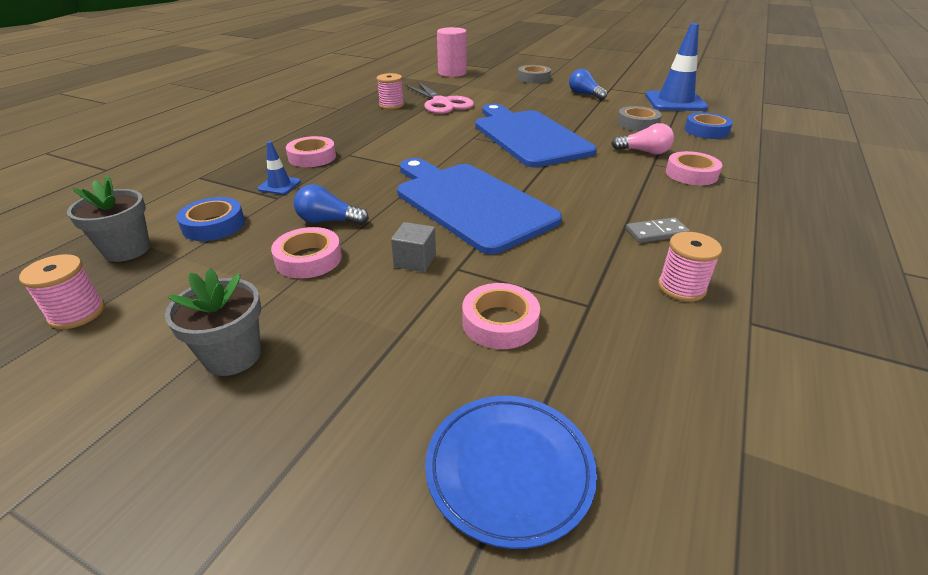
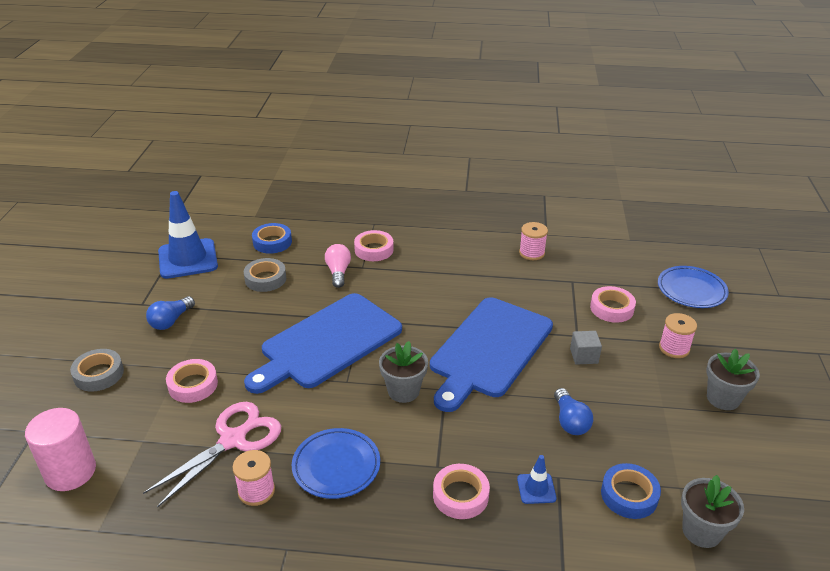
camera: 110 degrees left, 0 degrees up
(77, 313) = (770, 500): pink spool -> pink spool (674, 348)
(309, 259) = (623, 409): pink tape -> pink tape (193, 385)
(387, 125) = (336, 466): none -> blue plate
(443, 155) = (403, 391): none -> grey flower pot
(656, 233) = (476, 262): grey domino -> none

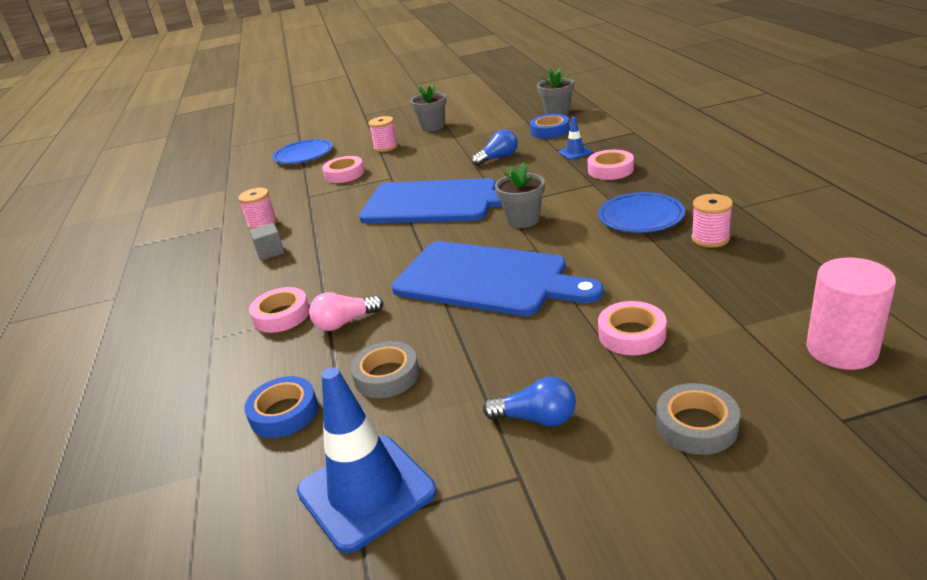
camera: 105 degrees left, 5 degrees down
(233, 440) = (674, 274): pink scissors -> none
(584, 356) = (417, 170): grey cube -> grey cube (270, 252)

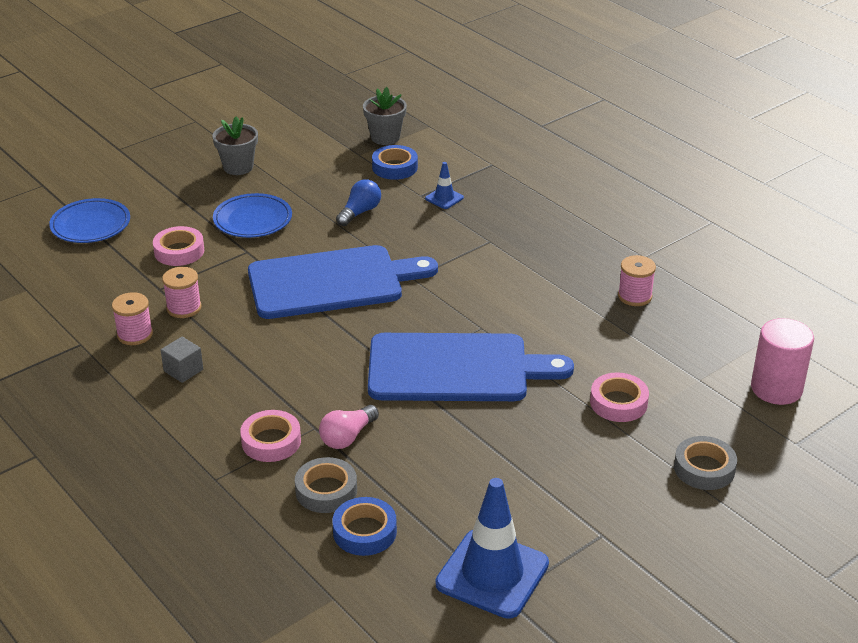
camera: 30 degrees left, 5 degrees up
(386, 147) = (200, 204): pink spool -> pink spool (184, 308)
(387, 376) = (433, 480): grey tape -> grey tape (326, 491)
(523, 220) = (445, 295): grey flower pot -> none
(536, 418) = (586, 489): blue light bulb -> none
(610, 170) = (497, 220): pink tape -> none
(640, 217) = (560, 279): blue plate -> blue plate (253, 220)

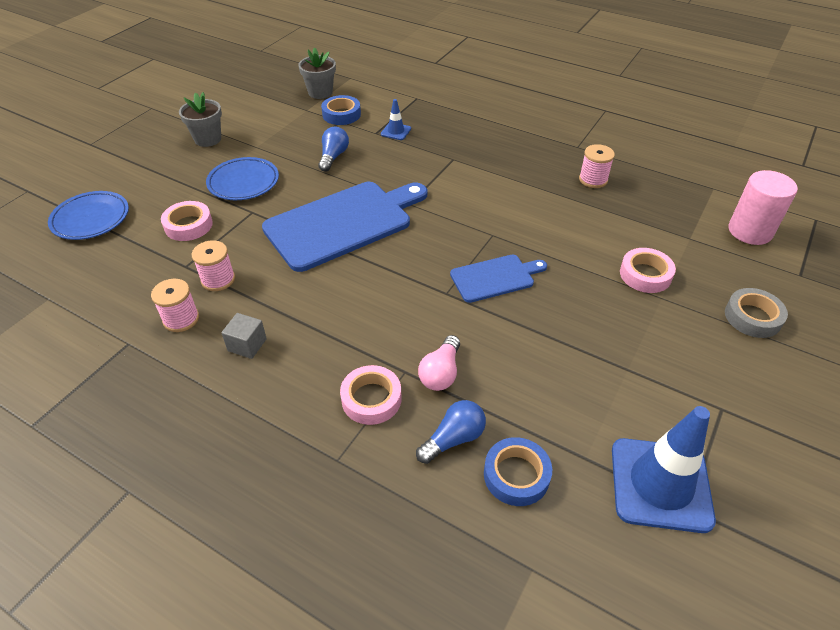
camera: 20 degrees left, 10 degrees up
(326, 491) = (453, 439): grey tape -> blue light bulb
(455, 368) = (495, 277): blue cutting board -> blue cutting board, size x0.52

